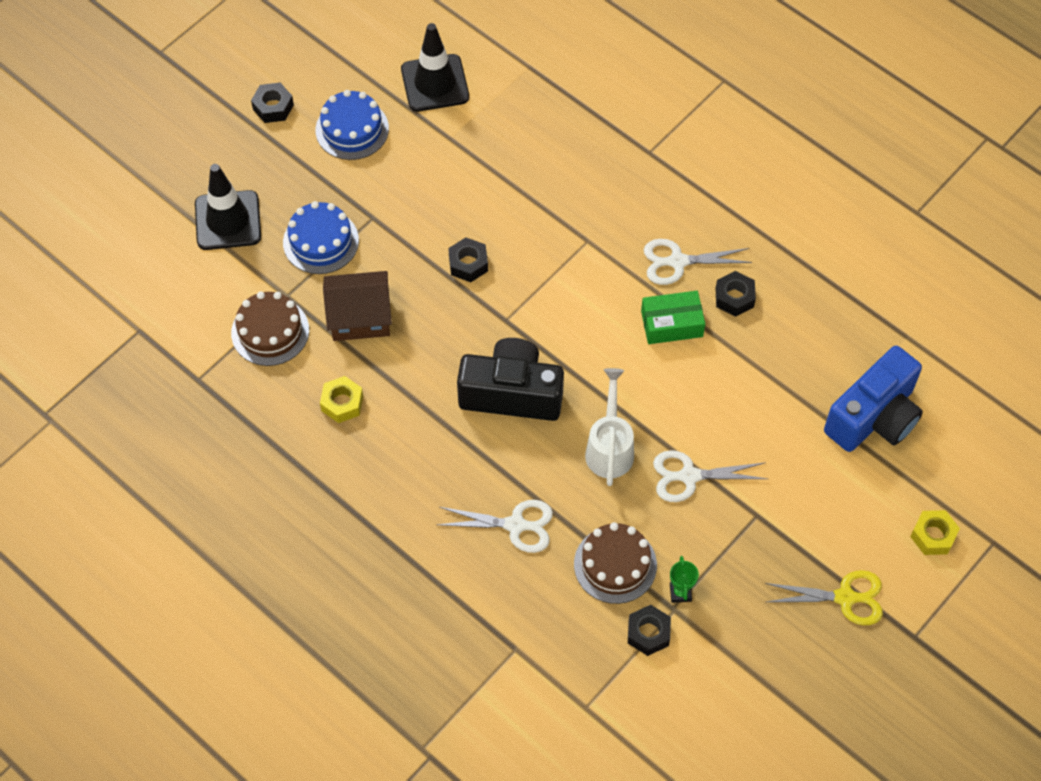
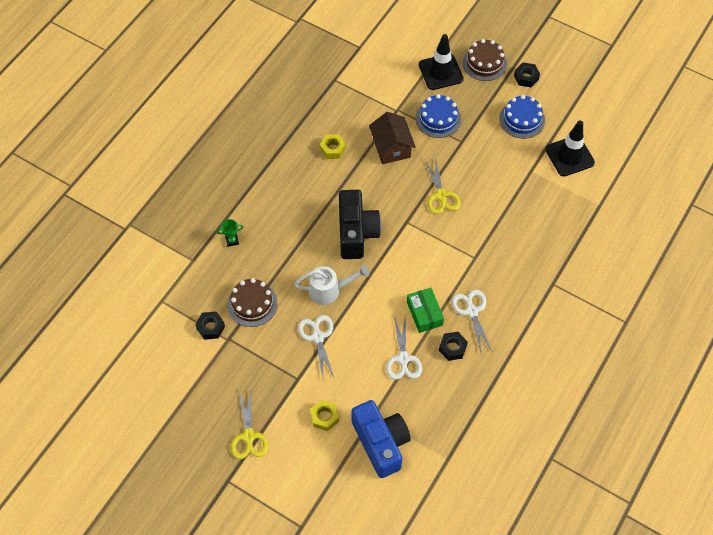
camera: 80 degrees right, 0 degrees up
(270, 331) = (372, 106): brown cake -> brown cake (484, 63)
(468, 264) = (441, 196): black nut -> yellow scissors
(516, 525) = (269, 248): white scissors -> white scissors (403, 359)
(680, 592) = (239, 341): green trophy -> green trophy (232, 240)
(874, 417) = (381, 443): blue camera -> blue camera turned 150 degrees counterclockwise
(933, 536) = (300, 487): yellow nut -> yellow nut (324, 417)

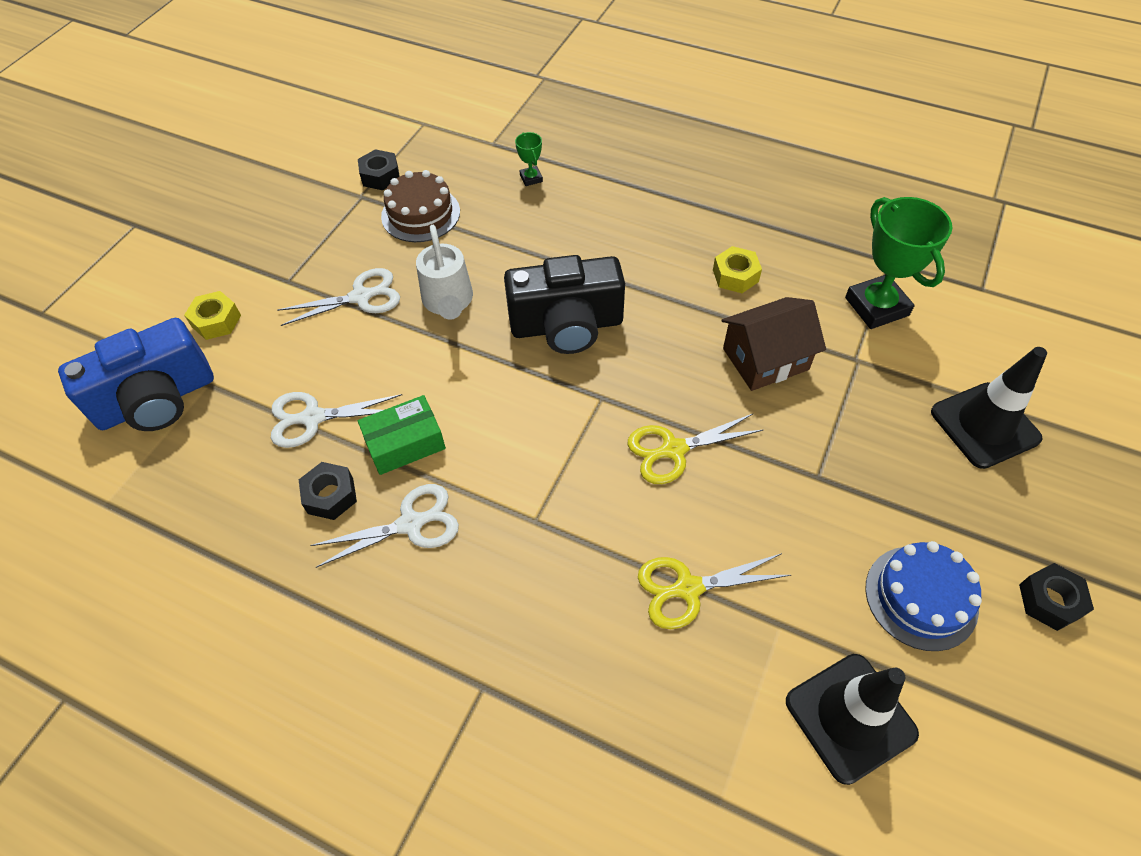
camera: 85 degrees right, 5 degrees down
(248, 436) = (199, 238): yellow scissors -> yellow scissors (687, 588)
(364, 93) = (876, 306): none -> green trophy
(438, 119) = (861, 430): blue cake -> none
(484, 63) = (1050, 507): brown cake -> none

